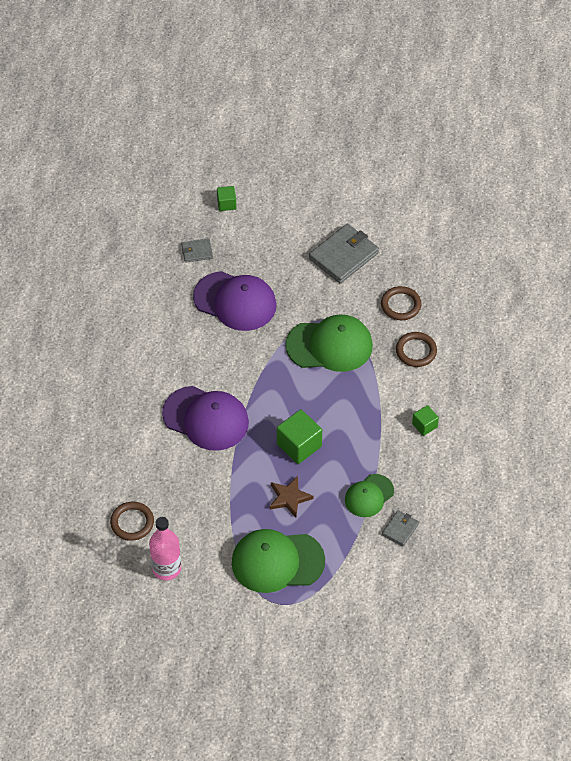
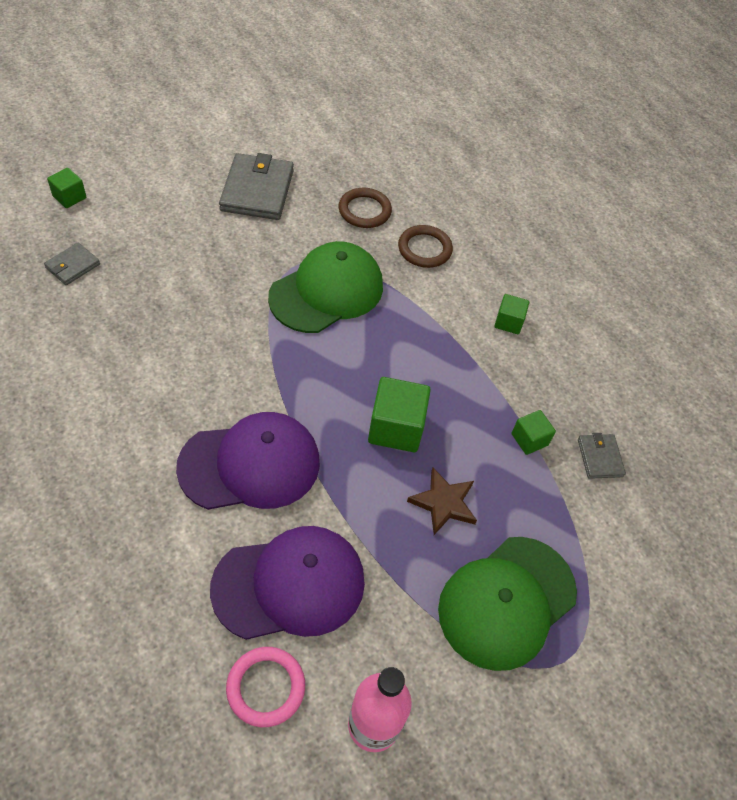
camera: 45 degrees left, 0 degrees up
(132, 522) = (266, 687): brown ring -> pink ring
(235, 301) = (169, 299): purple cap -> purple cap (289, 584)
(369, 496) = (529, 439): green cap -> green cube

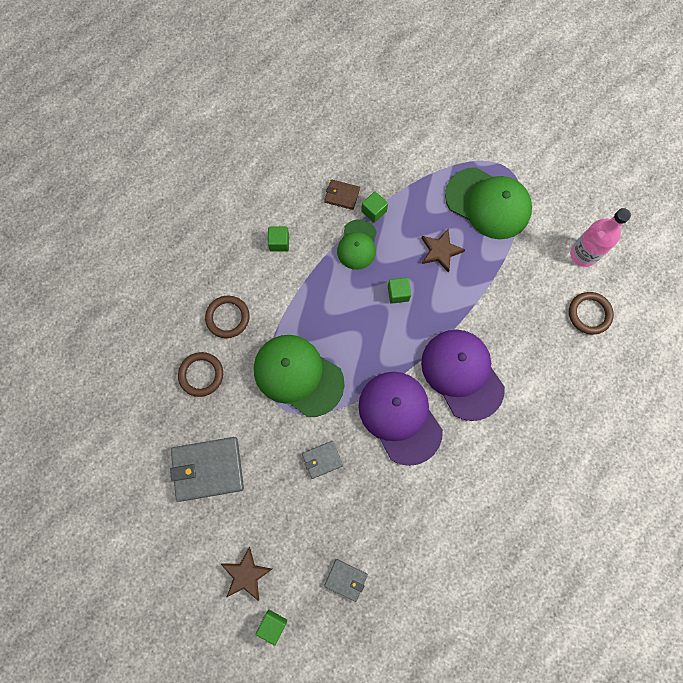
camera: 100 degrees left, 20 degrees up
(132, 191) = (246, 574): none -> brown star
(266, 687) = (589, 314): pink ring -> brown ring
(289, 584) = (528, 322): purple cap -> purple cap (400, 417)
(396, 428) = (398, 293): green cube -> green cube, size x0.57
(482, 404) = (357, 245): none -> green cap
(562, 409) = (342, 195): none -> brown wallet
(599, 458) = (371, 168): grey wallet -> grey wallet (322, 459)

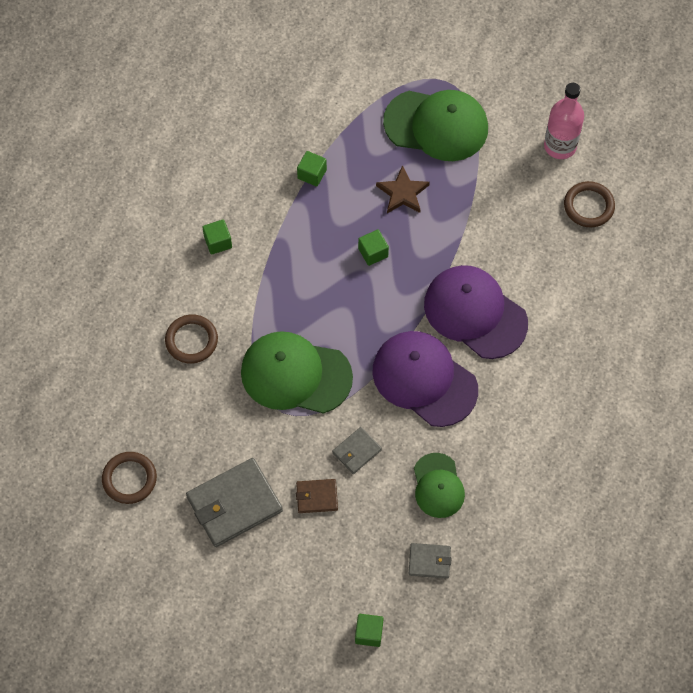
camera: 20 degrees left, 10 degrees down
(201, 375) = (186, 410): brown ring -> brown ring (129, 479)
(246, 574) = (320, 595): brown star -> none
(342, 195) = (269, 168): brown wallet -> brown wallet (317, 497)
(357, 245) = (307, 216): green cap -> green cap (438, 486)

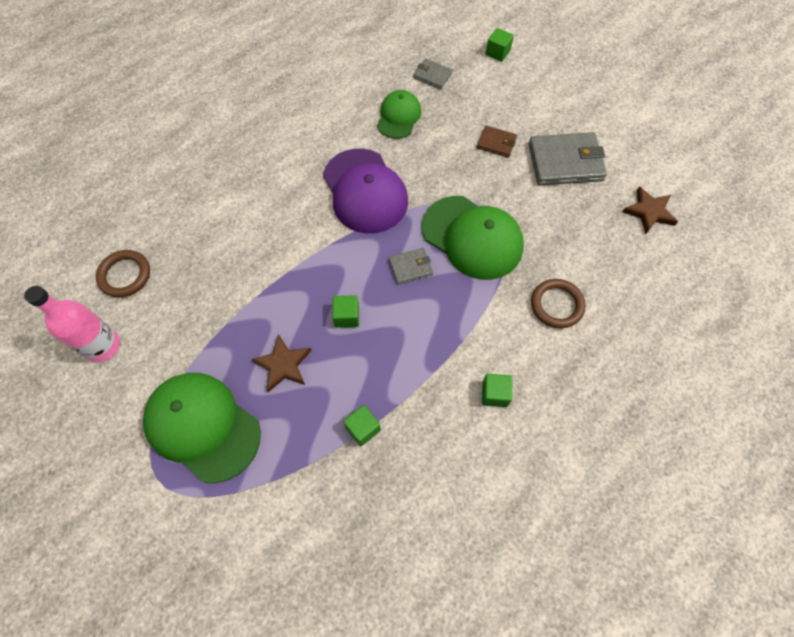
camera: 155 degrees left, 0 degrees up
(129, 479) = (649, 212): brown ring -> brown star
(356, 451) = (449, 161): grey wallet -> grey wallet (410, 267)
(475, 313) = (290, 225): purple cap -> none

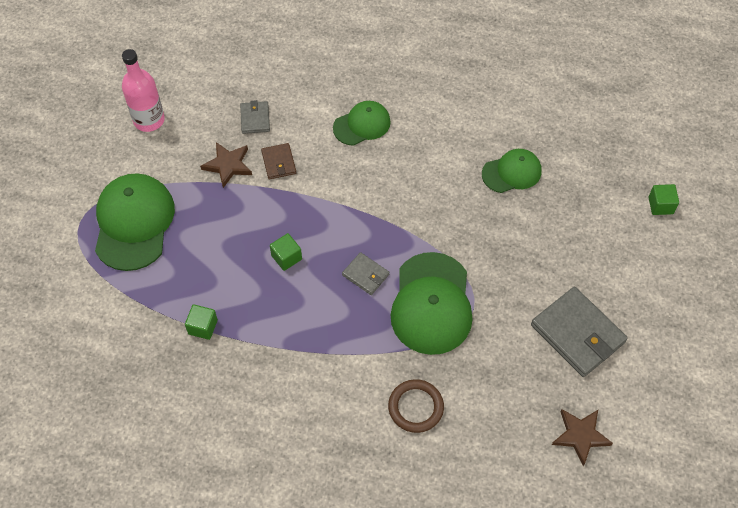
camera: 55 degrees right, 5 degrees down
(125, 275) = (211, 92): brown ring -> none
(267, 184) = (362, 125): none -> green cap
(283, 365) = (215, 241): brown star -> brown star (228, 165)
(365, 191) = (412, 196): purple cap -> none
(432, 75) = (582, 170): grey wallet -> grey wallet (255, 119)
(494, 394) = (296, 404): green cube -> none
(496, 143) = (550, 265): brown wallet -> brown wallet (279, 162)

